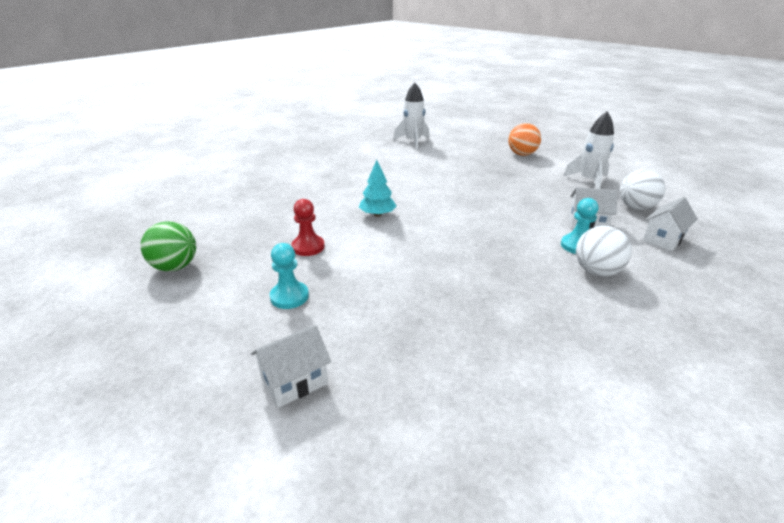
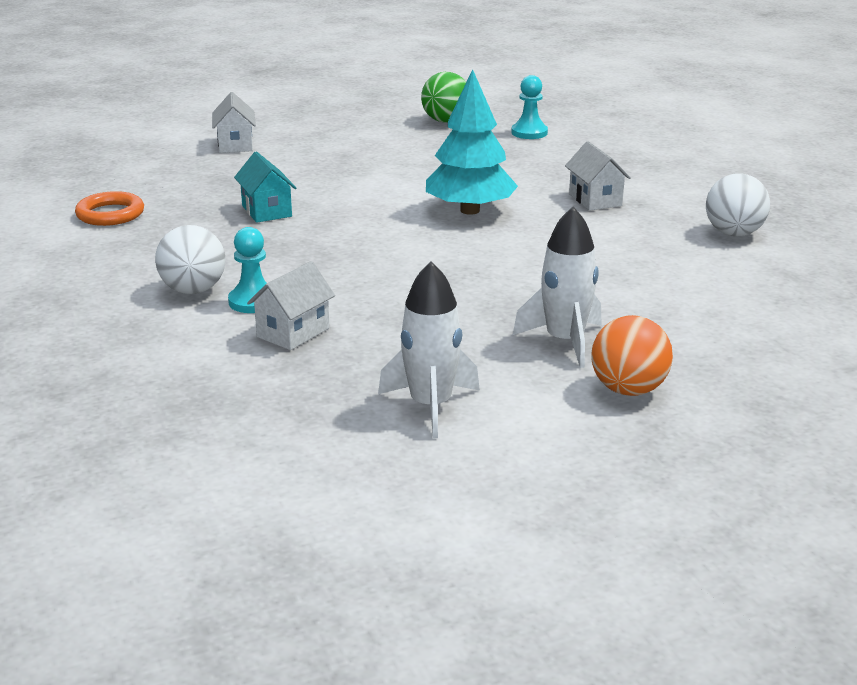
camera: 115 degrees right, 5 degrees down
(289, 296) = (342, 153): turquoise pawn -> turquoise pawn (529, 133)
(308, 247) = (425, 168): red pawn -> none
(377, 214) = (470, 210): turquoise tree -> turquoise tree, size x1.68
(413, 142) = (780, 297): white rocket -> white rocket (565, 341)
(450, 290) = (266, 211): none -> turquoise house
(547, 383) = (110, 214): none -> orange ring
(636, 207) = (289, 399): white ball -> white ball (734, 233)
(663, 239) = (187, 369): white house -> white house (595, 200)

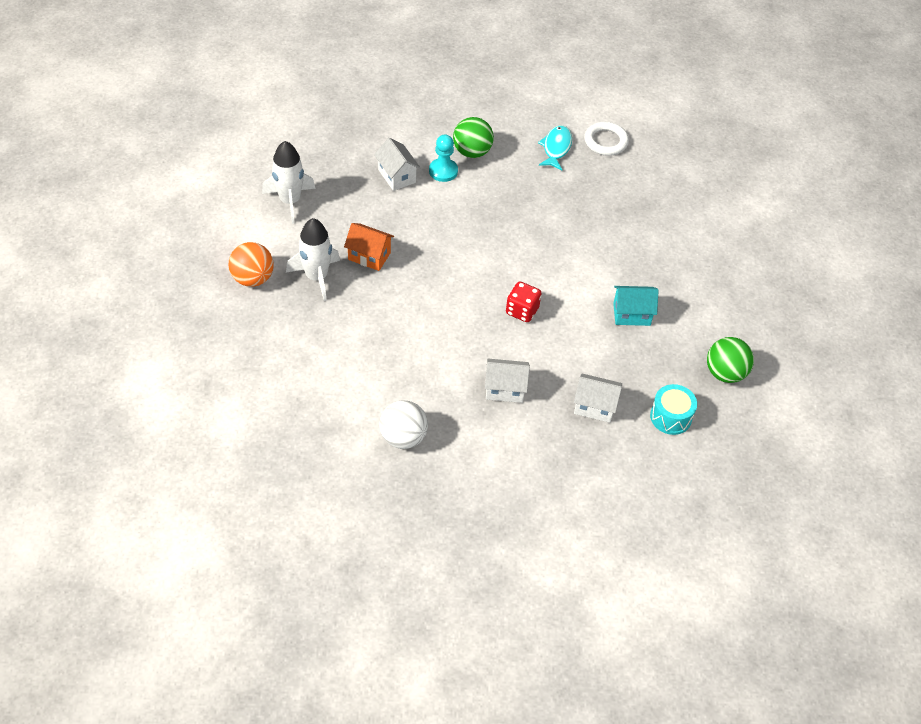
camera: 110 degrees right, 25 degrees up
(110, 214) = (605, 141): orange ring -> white ring
(144, 239) = (556, 148): none -> turquoise fish
(193, 290) = (472, 152): white ball -> green ball
(235, 145) = (716, 229): white house -> white house (594, 406)
(266, 211) = (574, 211): turquoise house -> turquoise house (631, 314)
(470, 210) = (522, 311): turquoise tree -> red dice
(482, 314) = (369, 256): none -> orange house
(529, 133) = (671, 417): turquoise pawn -> turquoise drum

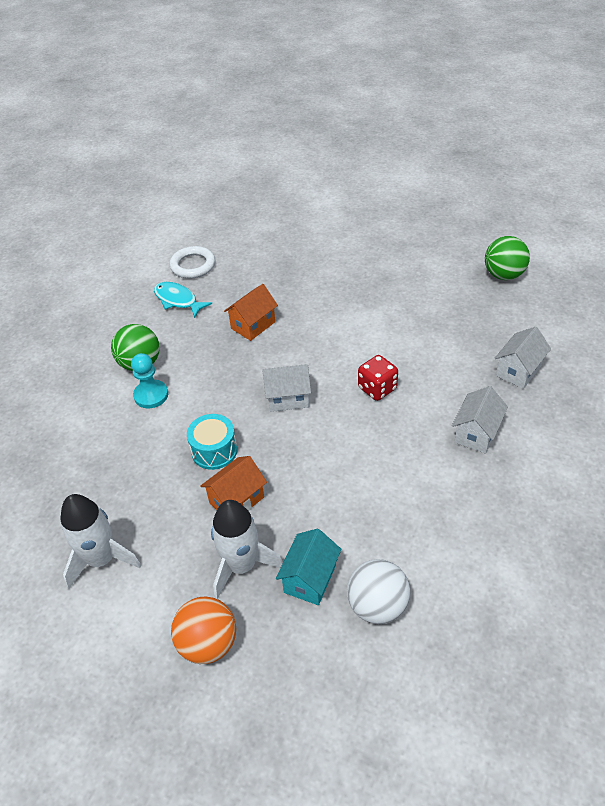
camera: 60 degrees left, 5 degrees down
(397, 176) = (132, 438): white house -> white house (288, 398)
(403, 437) = (520, 546): white ball -> white ball (377, 605)
(553, 207) = (253, 325): none -> orange house
(631, 314) = (414, 312): turquoise house -> turquoise house (310, 578)
(671, 417) = (544, 323): turquoise drum -> turquoise drum (214, 451)

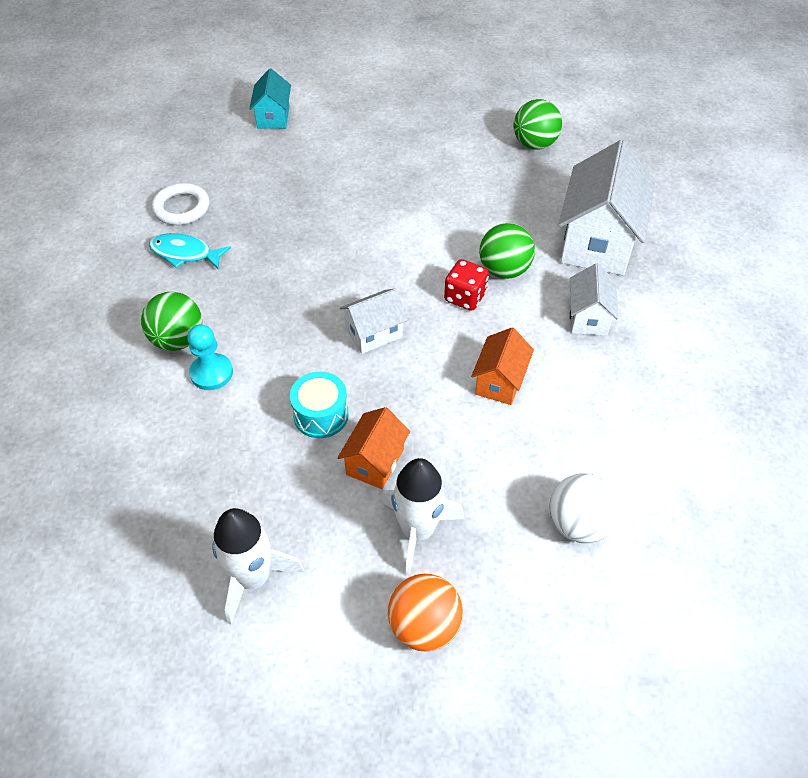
camera: 25 degrees left, 5 degrees up
(253, 325) = (291, 261): orange house -> orange house (499, 381)
(310, 578) = (497, 520): turquoise house -> turquoise house (273, 117)
(422, 374) = (504, 270): none -> green ball
(518, 371) = (597, 242): white house -> white house, size x1.90

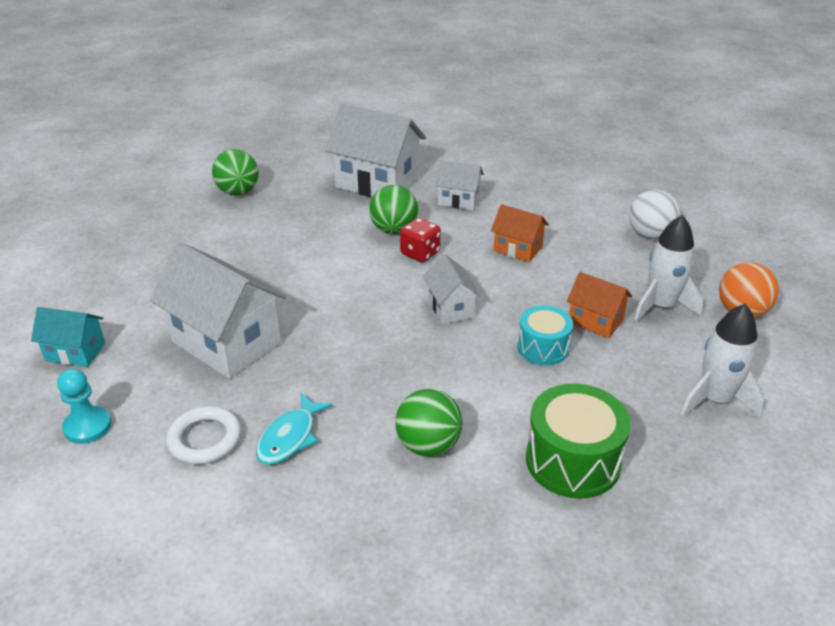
camera: 80 degrees left, 15 degrees down
(160, 445) = (572, 461): none -> green drum
(211, 373) = (481, 419): turquoise pawn -> turquoise pawn (87, 426)
(296, 192) = (226, 342): none -> white house

